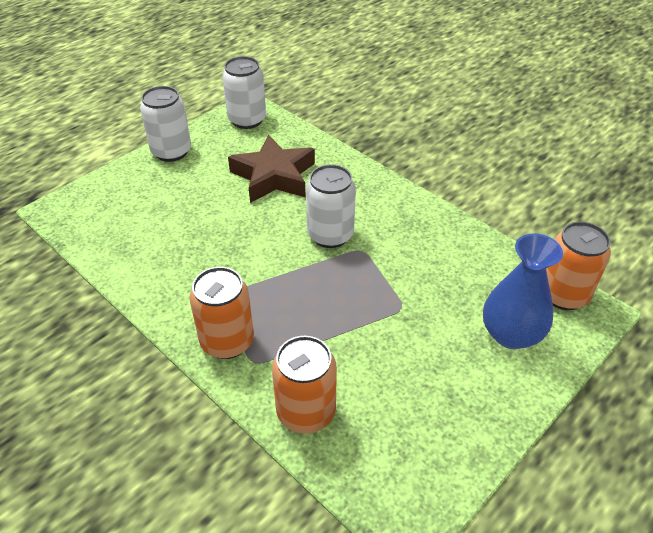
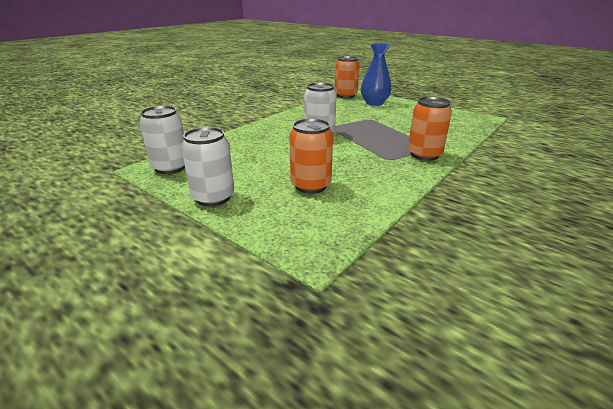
camera: 95 degrees left, 15 degrees down
(273, 176) = (257, 152): brown star -> none
(306, 412) = (452, 135): orange can -> orange can (310, 185)

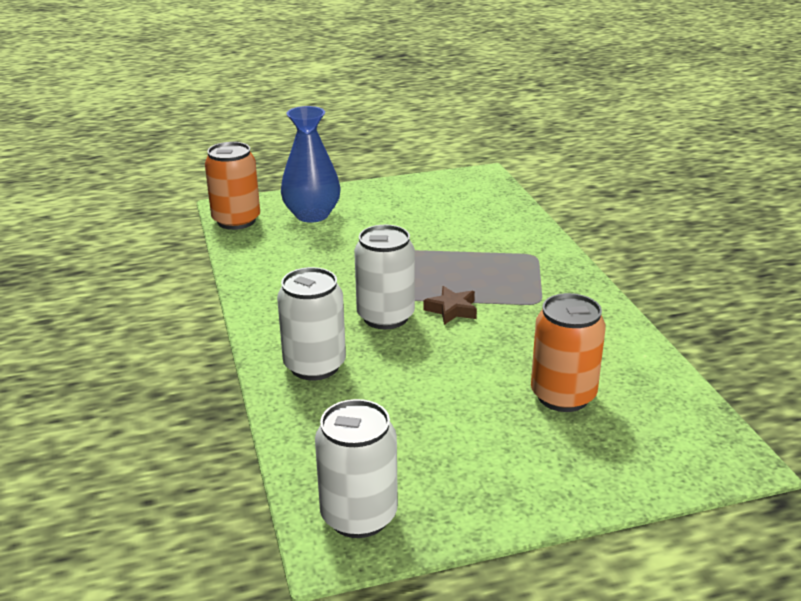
camera: 55 degrees left, 0 degrees up
(213, 197) = (525, 497): white can -> white can (314, 366)
(347, 144) = (452, 310): none -> brown star
(424, 155) = (551, 272): orange can -> none

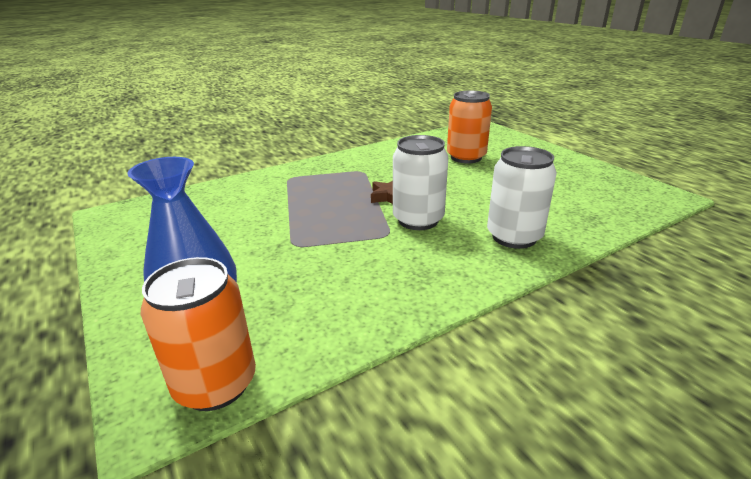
camera: 105 degrees left, 0 degrees up
(359, 516) = (636, 193): white can -> none

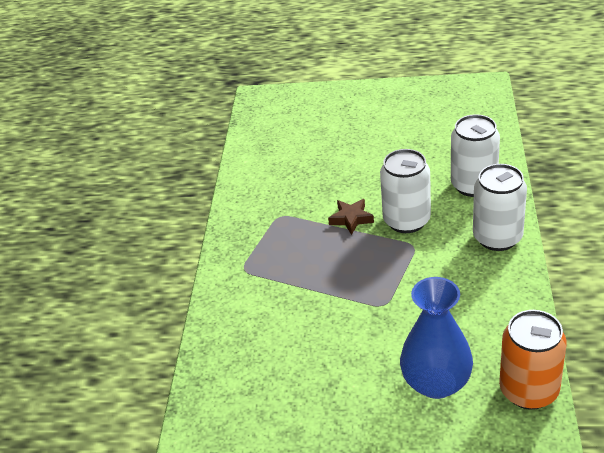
camera: 50 degrees left, 10 degrees up
(454, 276) = (497, 237): none -> white can
(466, 157) = (319, 141): orange can -> none

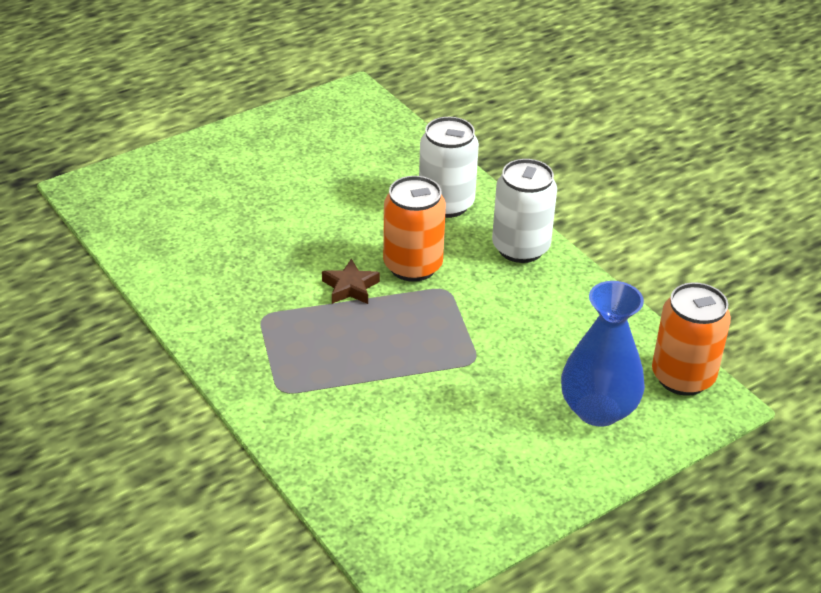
camera: 45 degrees left, 0 degrees up
(406, 220) = (413, 266): white can -> orange can

